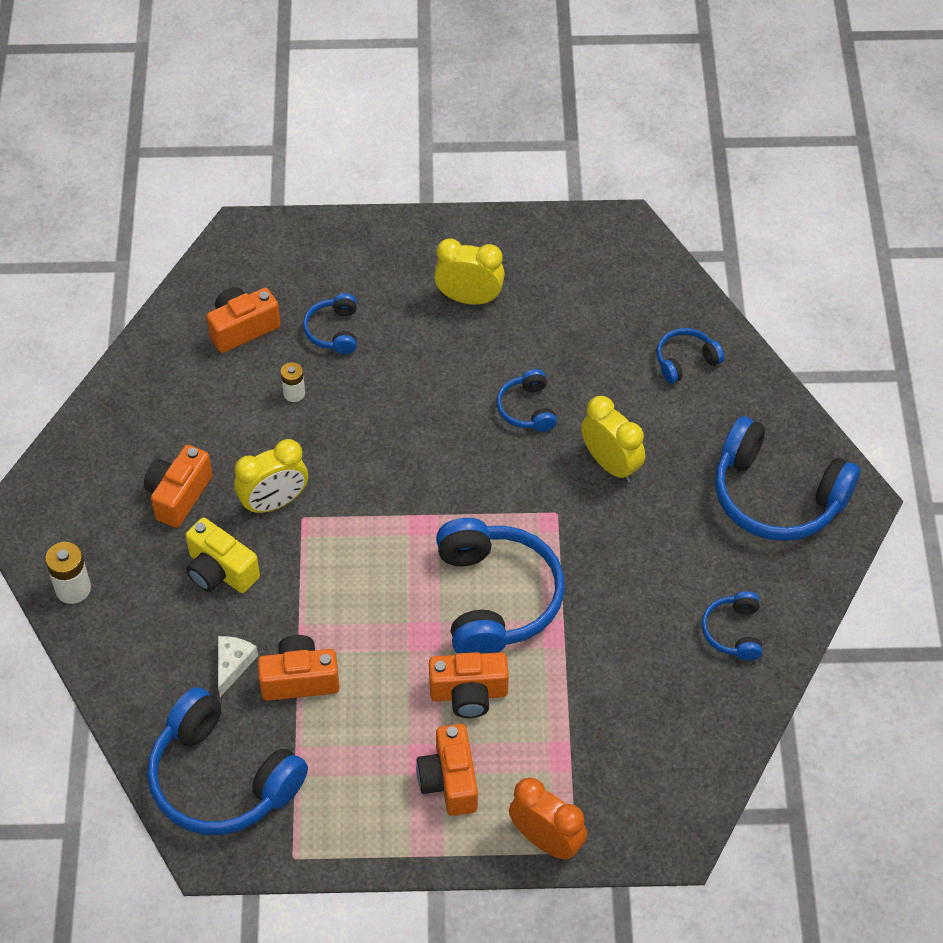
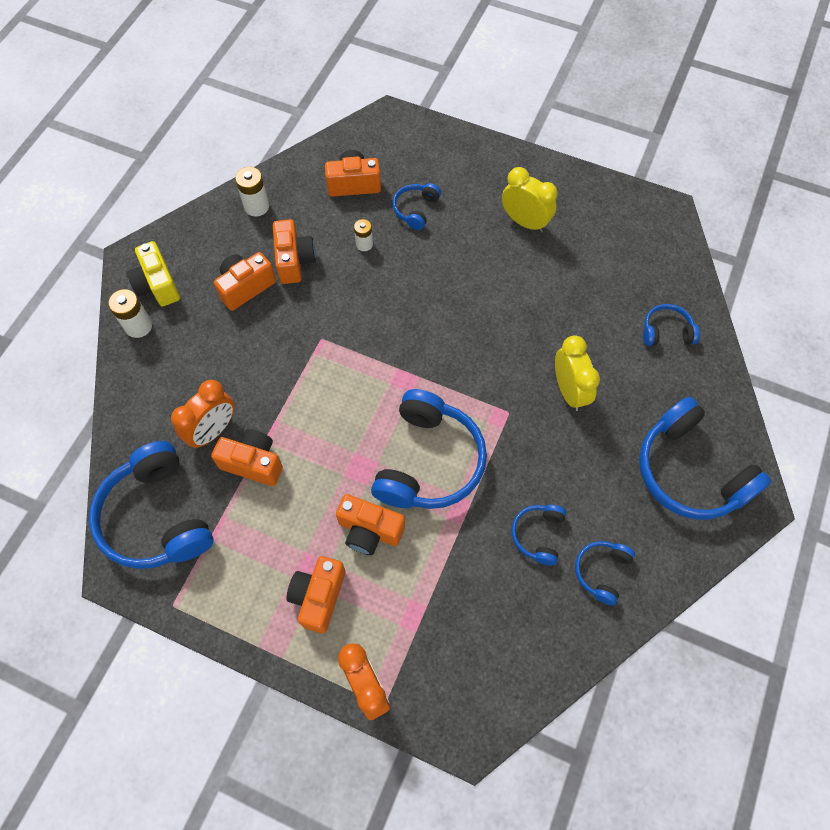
camera: 25 degrees right, 10 degrees up
(137, 398) = (256, 206): none -> white battery
(220, 443) = (294, 260): none -> orange camera
(220, 571) = (243, 355): yellow camera -> yellow camera (157, 285)
(233, 664) = (213, 430): white cheese -> orange clock
(274, 502) = (308, 319): yellow clock -> none
(527, 409) = (526, 321): blue headphones -> blue headphones (538, 535)

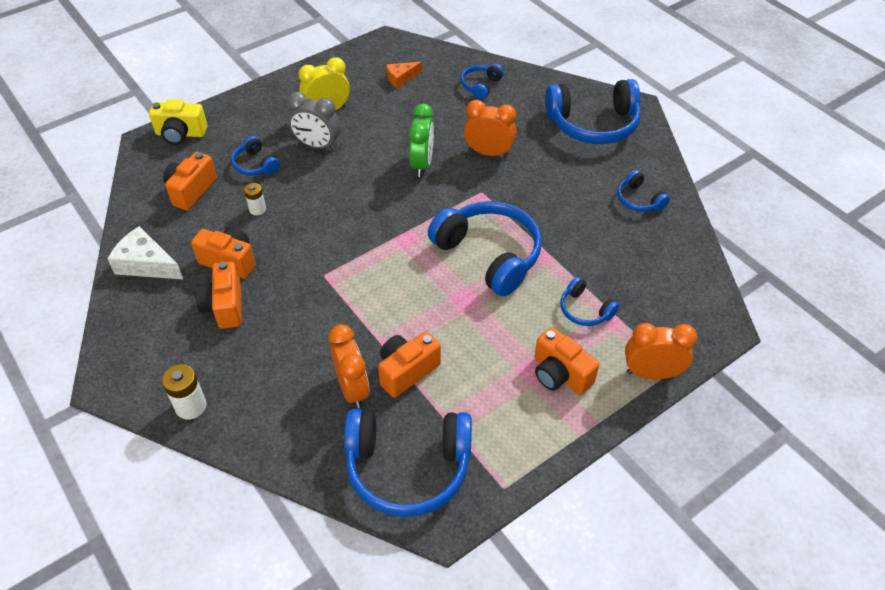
camera: 60 degrees left, 15 degrees down
(157, 285) = (159, 373): yellow camera -> yellow camera (181, 134)
(256, 206) = (146, 264): white battery -> white cheese
(369, 531) = (523, 317): orange camera -> none
(473, 241) = (317, 145): none -> grey clock
(510, 340) = (422, 164): none -> green clock
(538, 535) = (590, 220): blue headphones -> blue headphones (584, 310)
(569, 391) = (488, 153): yellow clock -> orange clock
(620, 255) = (401, 78): none -> orange cheese

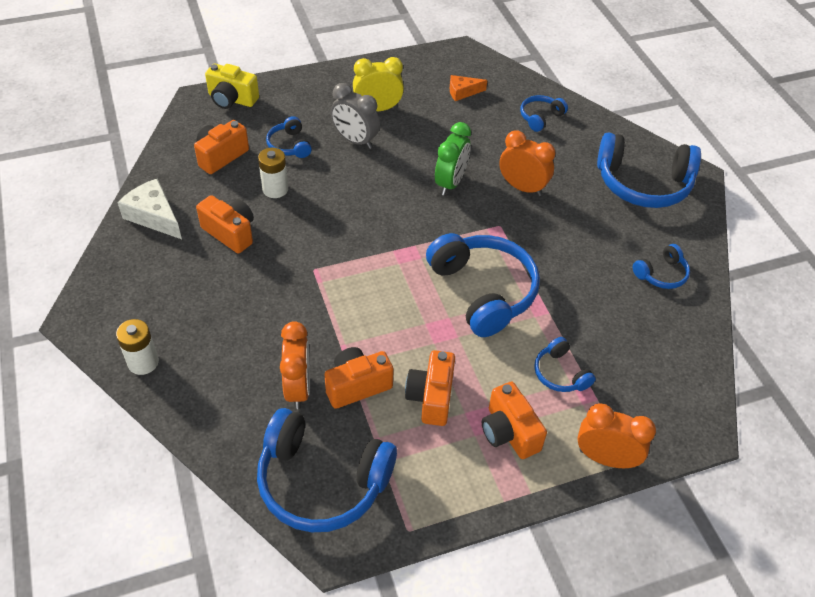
camera: 15 degrees right, 0 degrees up
(224, 306) = (209, 275): orange camera -> orange camera (431, 397)
(257, 209) = (275, 189): white battery -> white battery, size x1.53
(638, 200) = (661, 274): blue headphones -> blue headphones turned 105 degrees counterclockwise

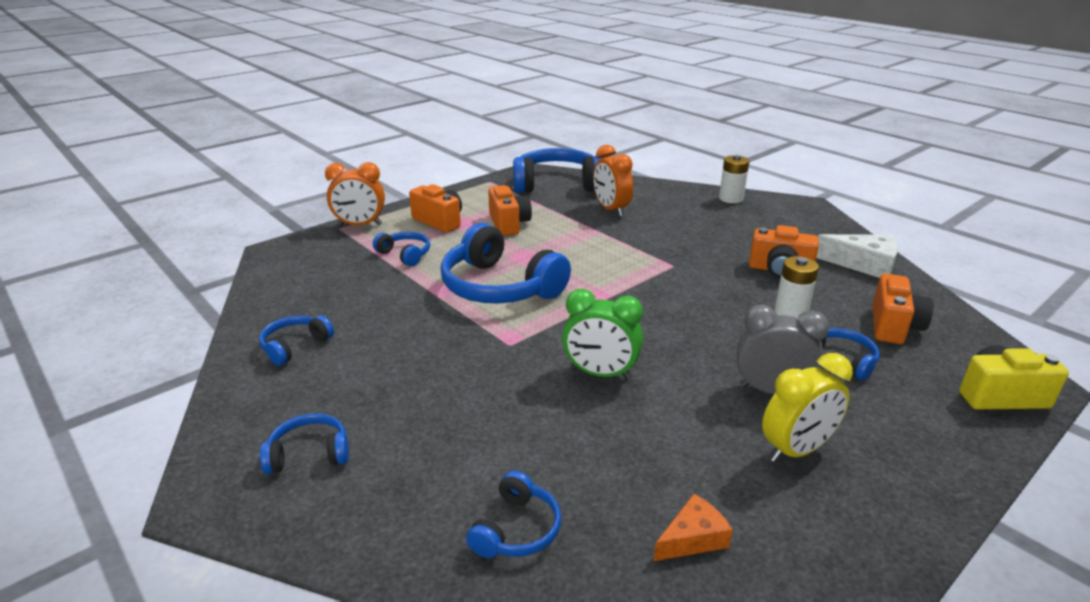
camera: 160 degrees right, 20 degrees down
(357, 385) = (569, 218): orange camera -> none
(450, 183) = (600, 373): green clock -> green clock turned 75 degrees counterclockwise
(522, 188) = (500, 395): orange clock -> none
(643, 184) = (309, 454): blue headphones -> blue headphones, size x0.49

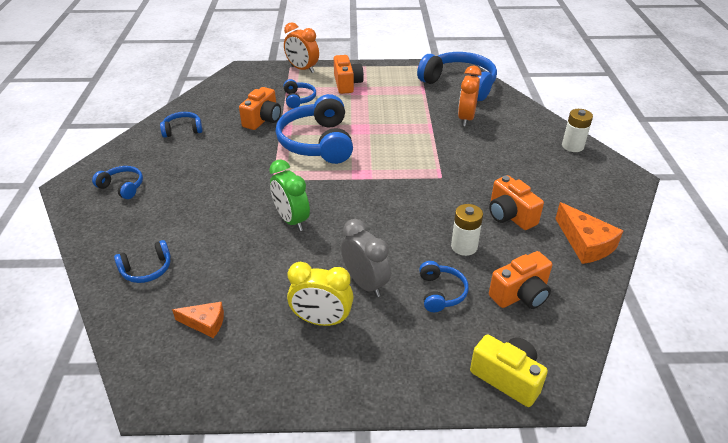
camera: 40 degrees right, 10 degrees up
(509, 224) = (384, 102): orange camera -> orange camera (263, 120)
(863, 264) = (585, 243): white cheese -> orange cheese

